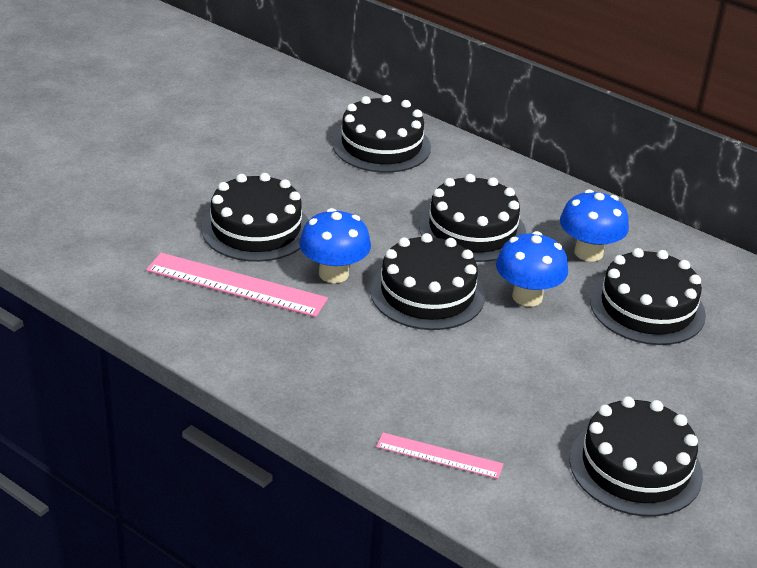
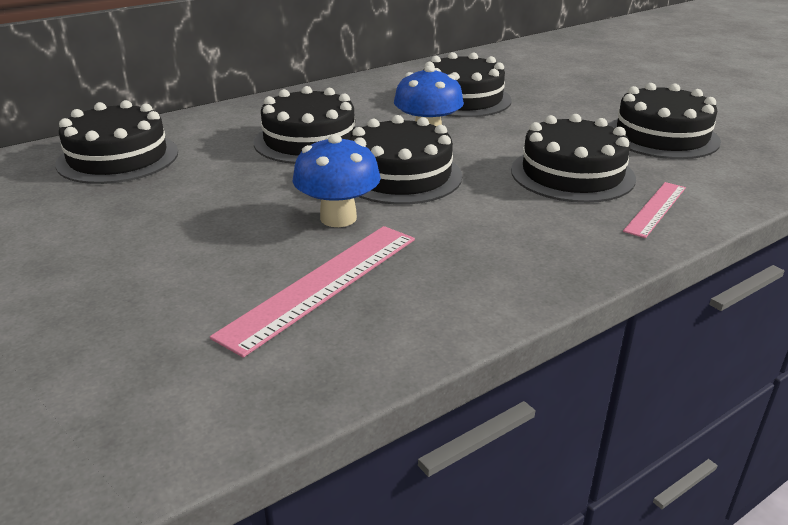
camera: 70 degrees left, 5 degrees down
(256, 229) = (211, 254): black cake -> black cake (572, 174)
(588, 252) = (377, 105): blue mushroom -> none

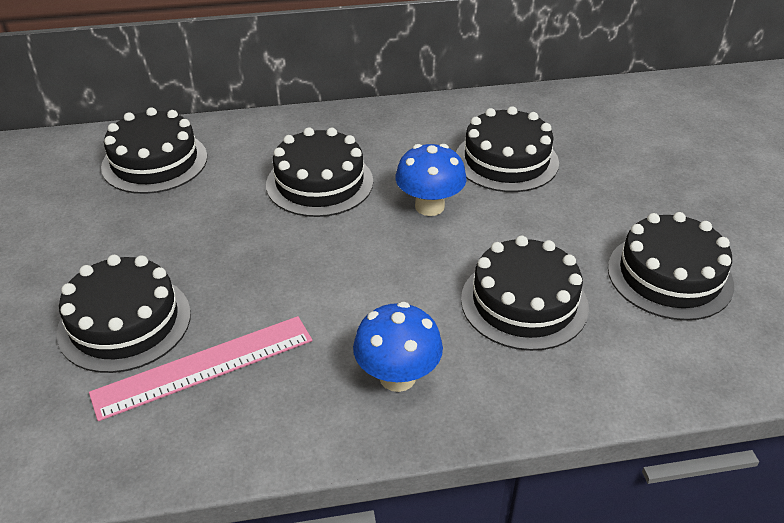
camera: 25 degrees right, 10 degrees up
(338, 218) = (271, 292): blue mushroom -> blue mushroom (397, 377)
(400, 176) = (363, 255): black cake -> black cake (124, 322)
(656, 209) = (564, 377): pink ruler -> none

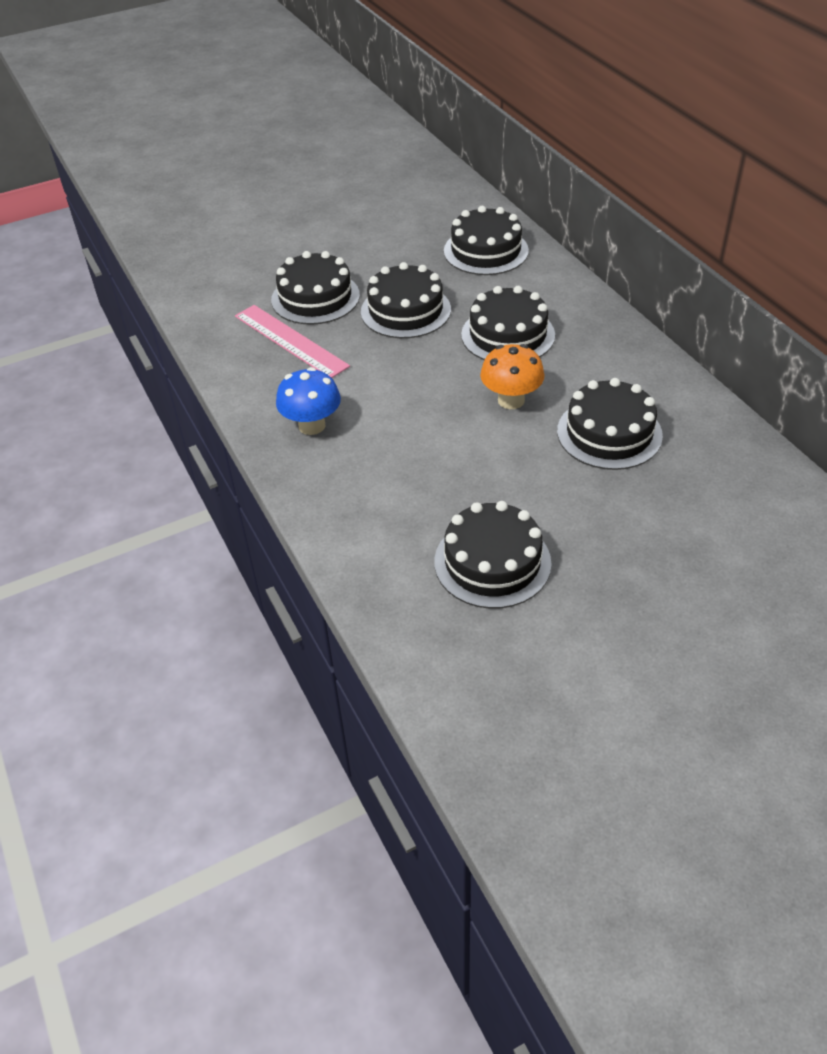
camera: 75 degrees right, 5 degrees up
(429, 206) = (511, 400): blue mushroom -> orange mushroom
(524, 302) = (415, 475): black cake -> black cake (405, 310)

